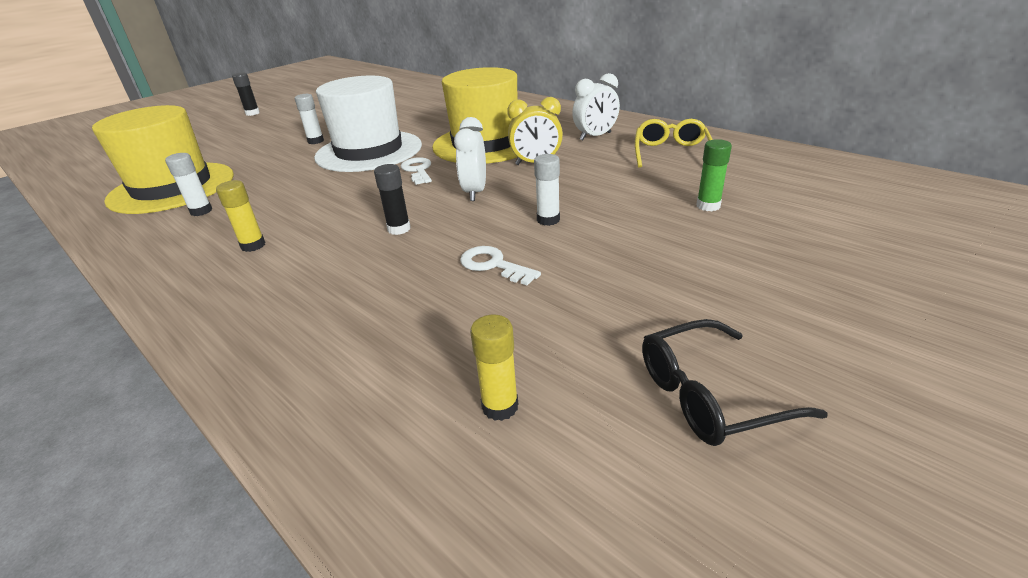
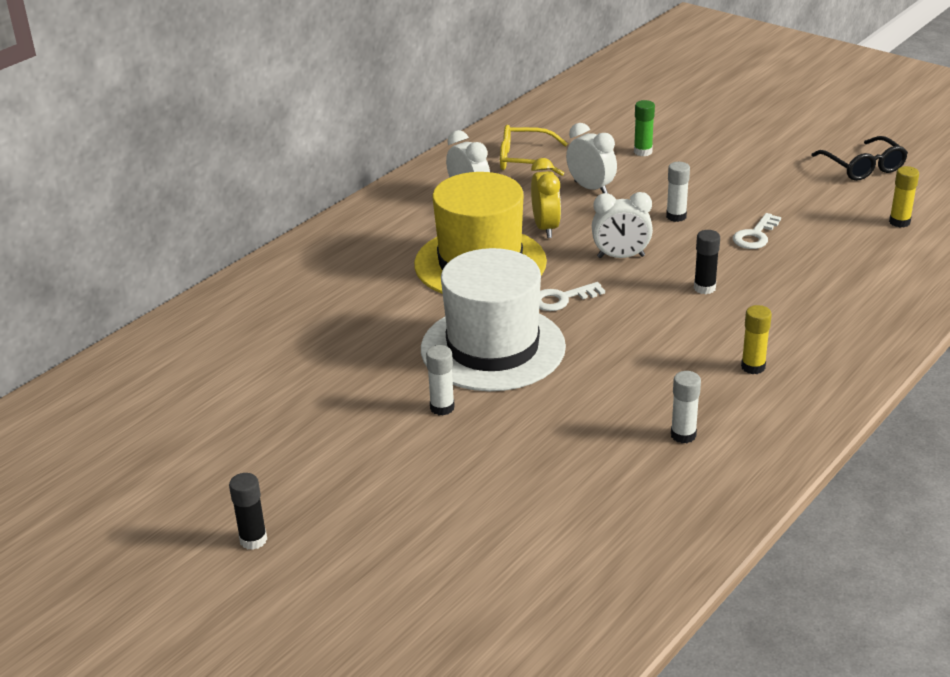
camera: 95 degrees left, 0 degrees up
(172, 187) = (614, 495): yellow hat -> none
(613, 180) = (591, 188): none -> white clock

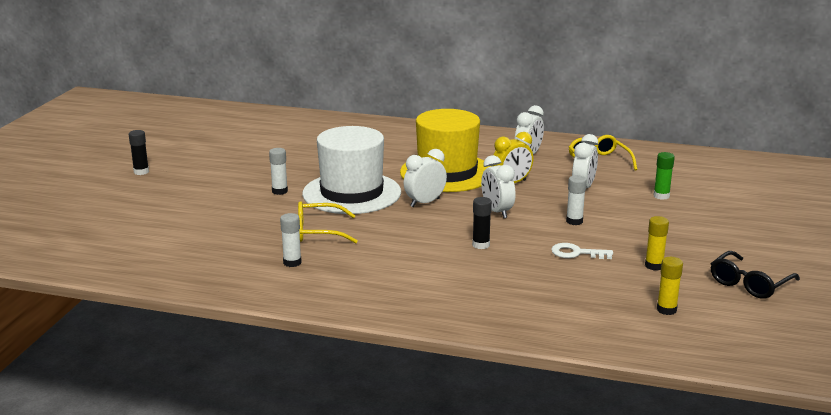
camera: 65 degrees right, 10 degrees down
(562, 299) = (425, 203): white key -> white clock
(601, 397) = (319, 232): none -> yellow glasses
(753, 367) = (389, 275): yellow glue stick -> yellow glue stick (654, 266)

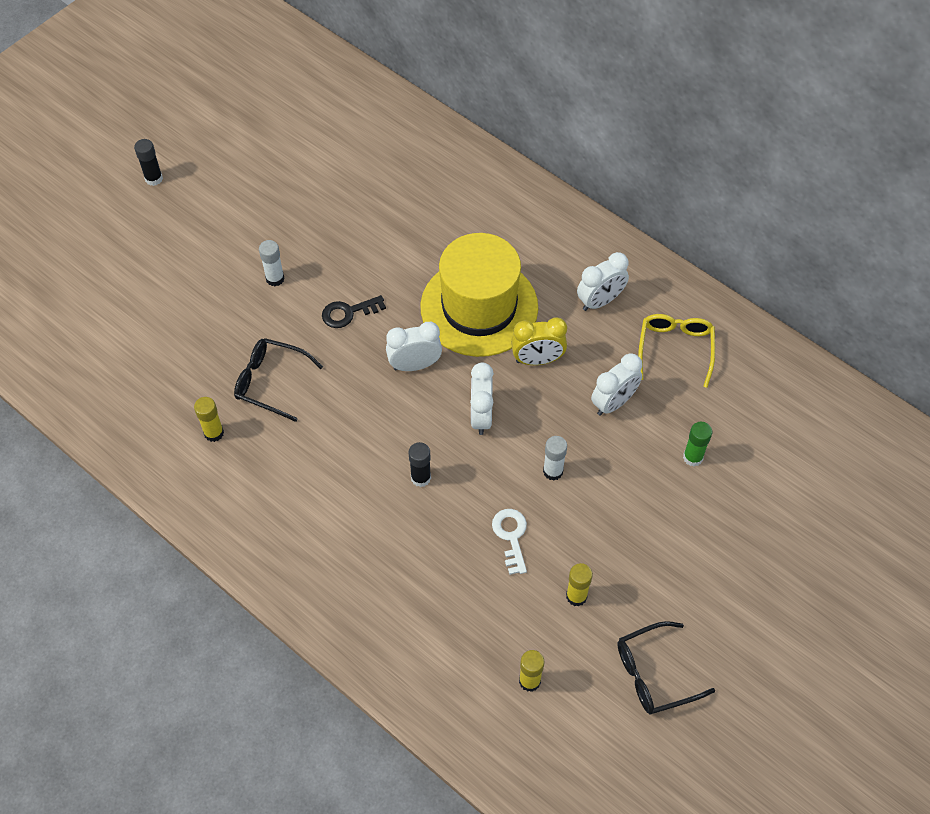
camera: 25 degrees right, 35 degrees up
(292, 262) = (214, 433): white glue stick -> yellow glue stick
(319, 232) = (271, 382): yellow glasses -> black glasses
(352, 193) = (348, 313): white hat -> black key
(576, 253) = (511, 536): white key -> white key turned 45 degrees clockwise

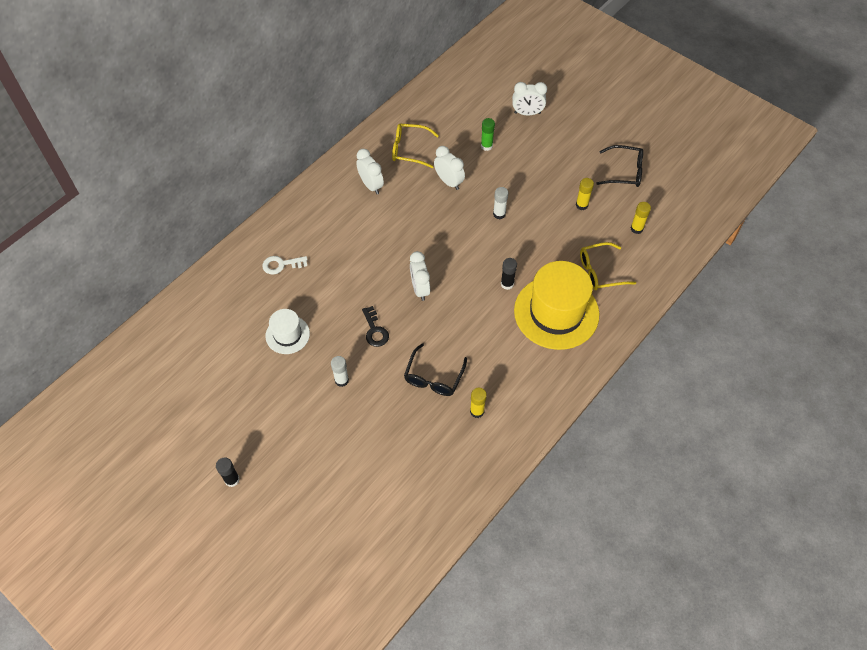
camera: 90 degrees left, 0 degrees up
(347, 218) = (287, 334): none -> white hat
(442, 614) = (600, 271): none -> yellow glasses
(479, 307) = (373, 252): yellow hat -> yellow hat (556, 312)
(481, 416) = (460, 251): white clock -> white clock (527, 113)
(511, 536) = (545, 236): white key -> white key (281, 265)
(537, 360) = (416, 220): yellow clock -> none
(654, 674) = (624, 172): black glasses -> black glasses turned 60 degrees counterclockwise

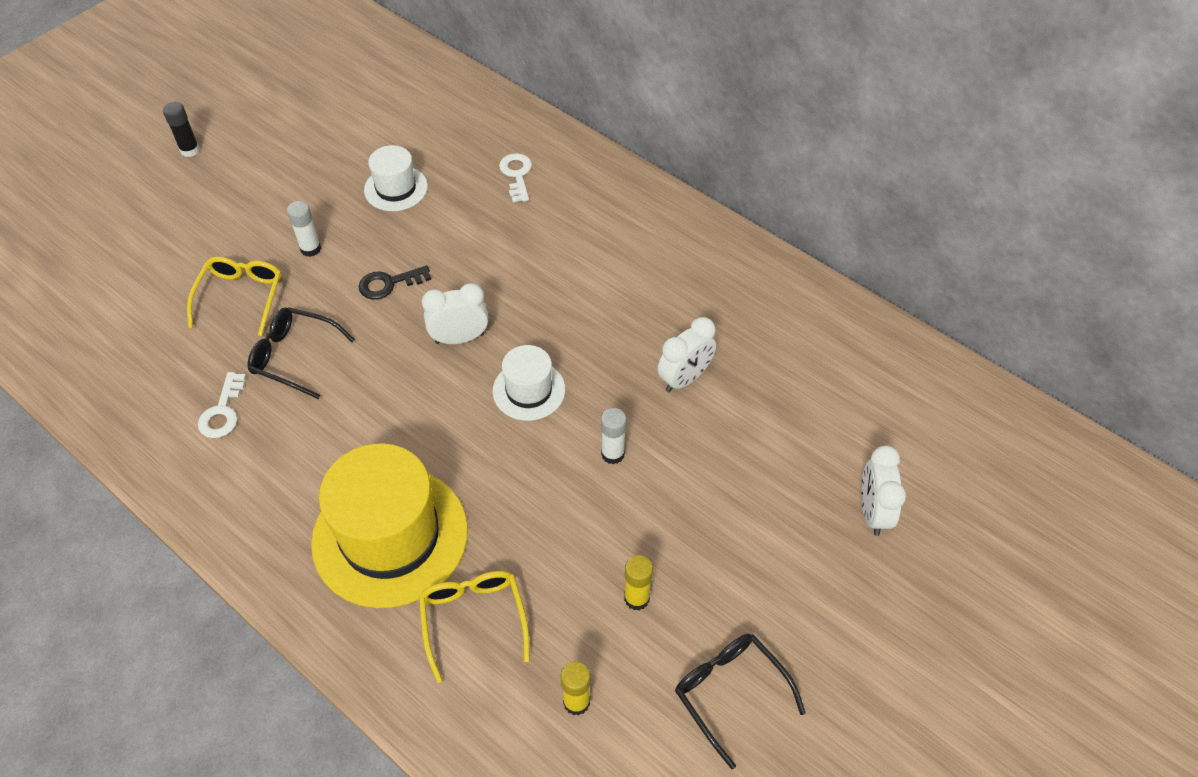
camera: 90 degrees right, 5 degrees down
(371, 185) = (671, 272): white clock -> none
(409, 149) = (755, 322): yellow glasses -> yellow glasses (240, 297)
(458, 252) = (529, 390): none -> white hat
(477, 411) = (222, 411): yellow glue stick -> white key
(486, 146) = (775, 438): green glue stick -> none
(507, 284) = (458, 461): black glue stick -> none
(624, 172) = (730, 693): black glasses -> black glasses turned 135 degrees clockwise

